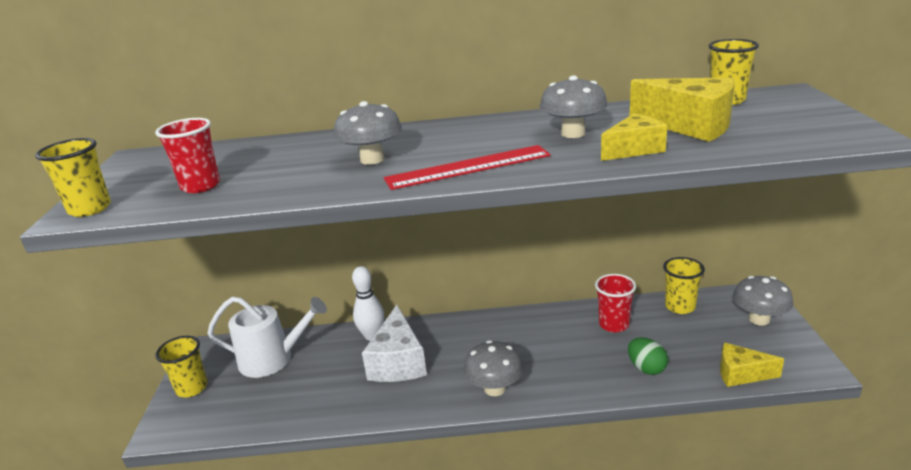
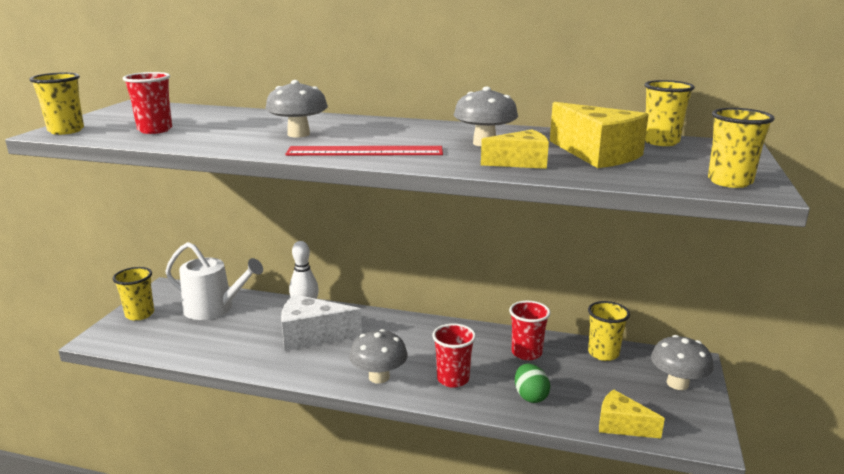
camera: 15 degrees right, 5 degrees down
(398, 362) = (312, 335): white cheese -> white cheese turned 75 degrees clockwise
(565, 370) = (453, 379): none -> red cup
(836, 133) = (730, 182): none -> yellow cup

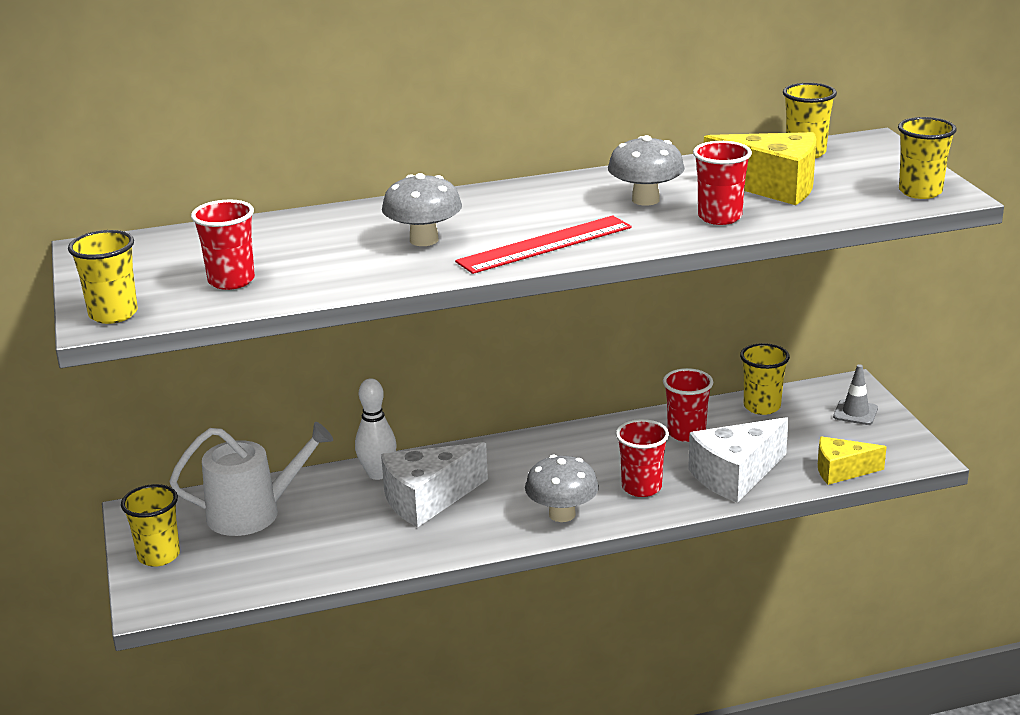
camera: 30 degrees left, 5 degrees up
(521, 162) = (719, 217): yellow cheese -> red cup
(530, 396) = (735, 475): green egg -> white cheese
(677, 383) = (855, 412): grey mushroom -> grey traffic cone

